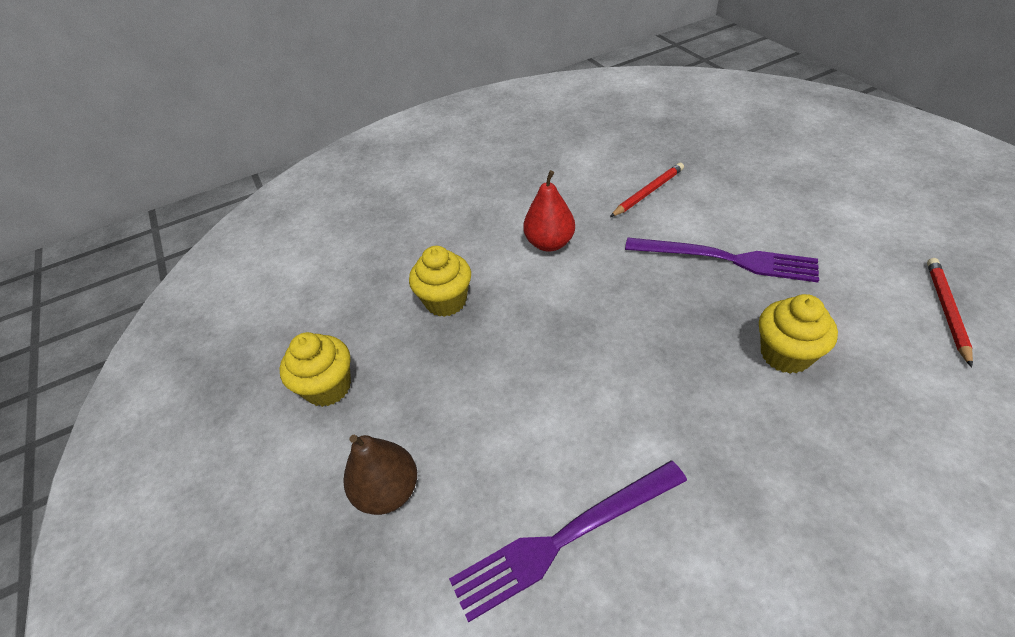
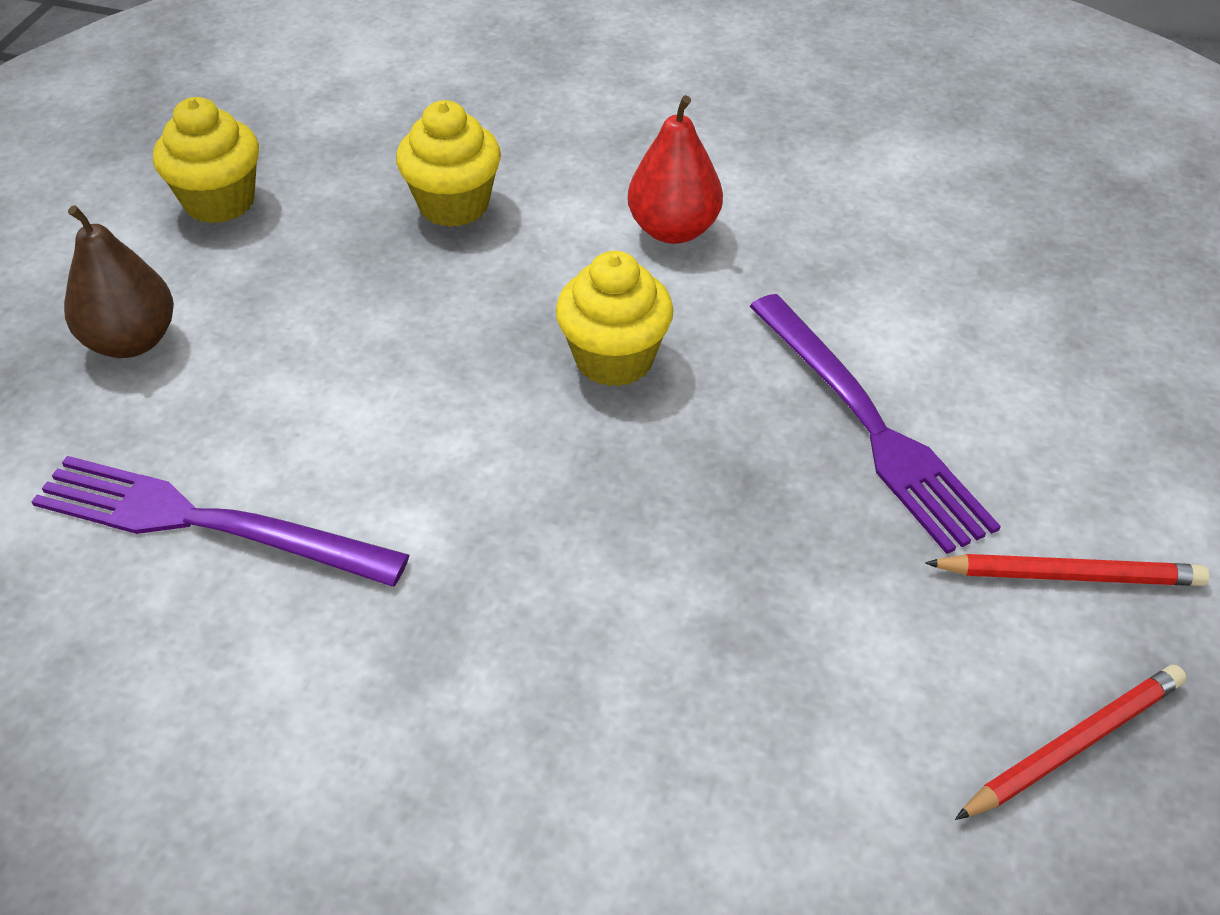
camera: 40 degrees right, 0 degrees up
(648, 192) = (916, 264): red pencil -> red pencil (1070, 576)
(785, 354) = (737, 586): yellow cupcake -> yellow cupcake (614, 359)

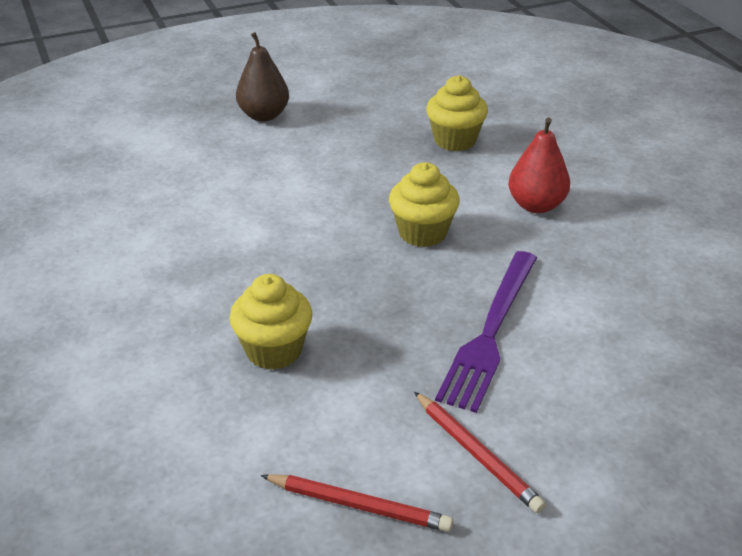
camera: 50 degrees right, 10 degrees down
(206, 523) = (194, 184): purple fork -> none
(219, 201) = (367, 89): yellow cupcake -> yellow cupcake (274, 350)

